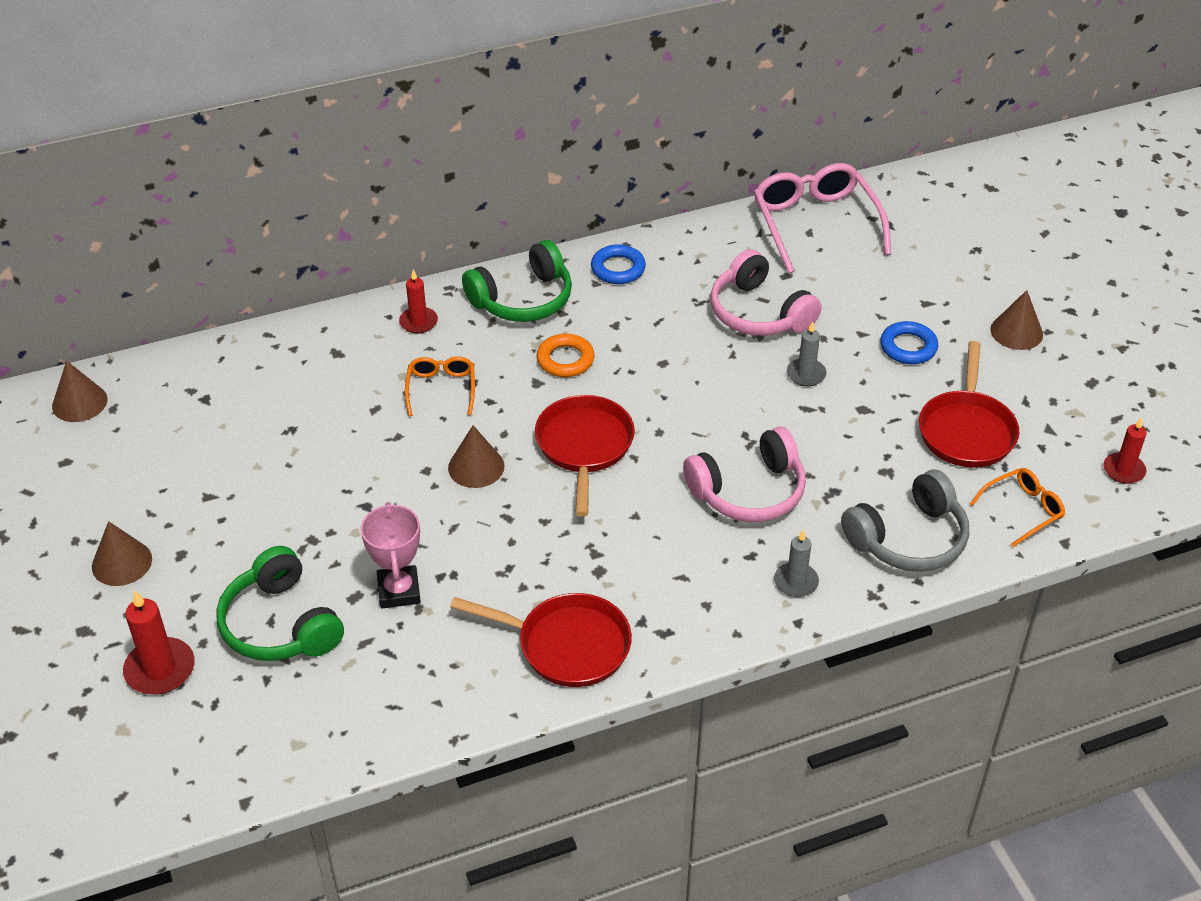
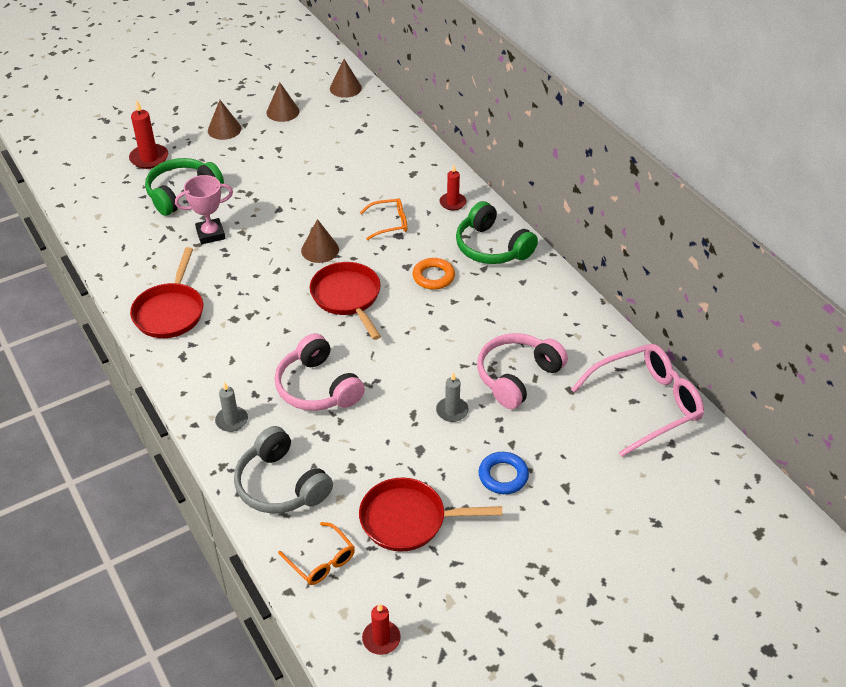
camera: 80 degrees right, 0 degrees up
(584, 447) = (347, 297): red pan -> red pan turned 105 degrees counterclockwise
(618, 269) = (543, 291): blue ring -> none
(1016, 332) = (546, 555): brown cone -> brown cone (282, 112)

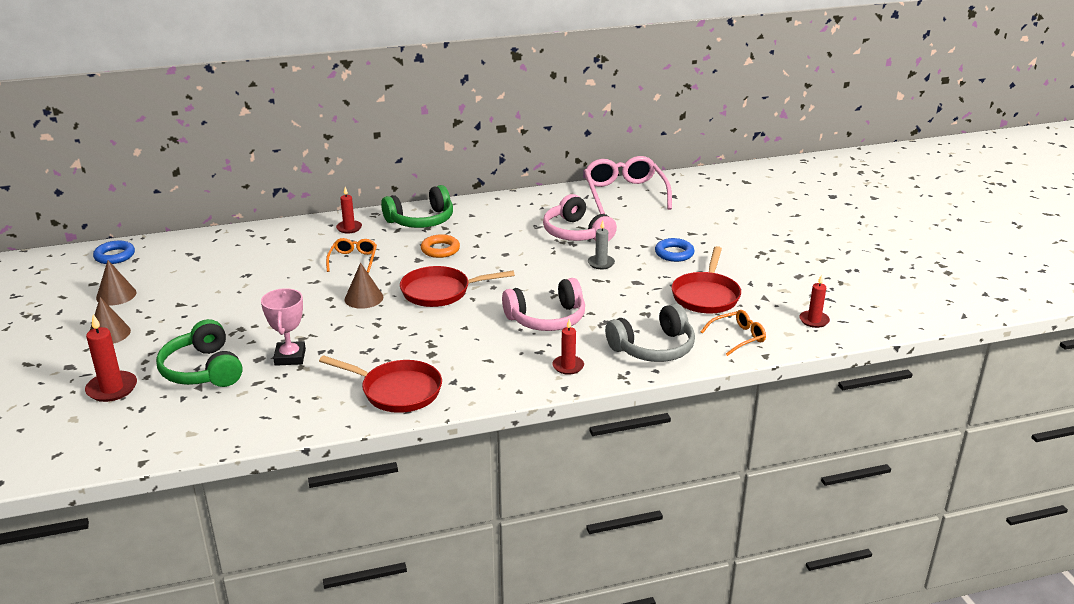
camera: 75 degrees left, 15 degrees down
(232, 420) = (568, 366): grey candle -> red candle
(345, 88) = (115, 256): brown cone -> blue ring

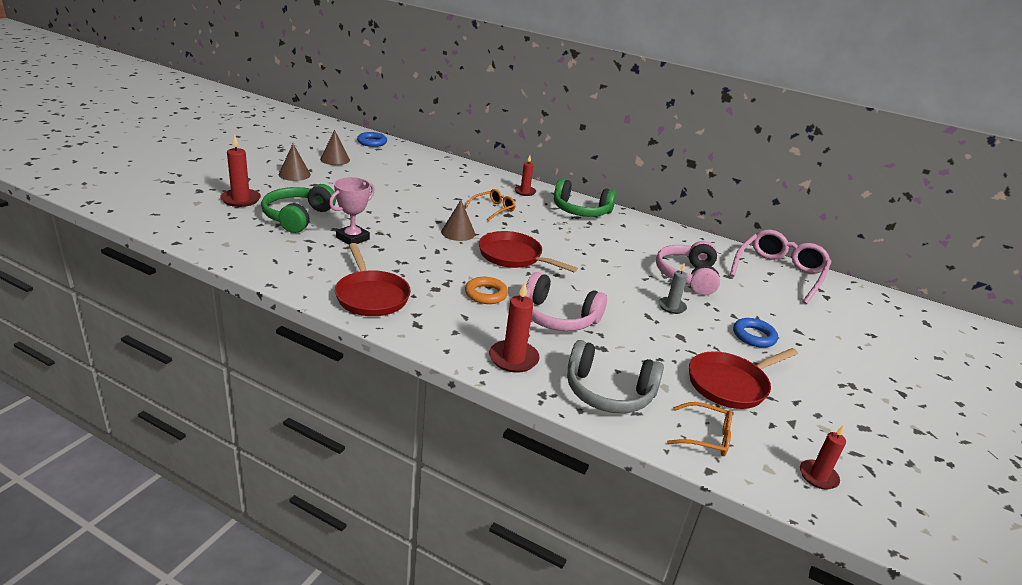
camera: 40 degrees right, 0 degrees up
(440, 249) = (561, 233): orange ring -> orange ring (486, 294)
(568, 366) = (513, 358): red candle -> red candle, size x1.51

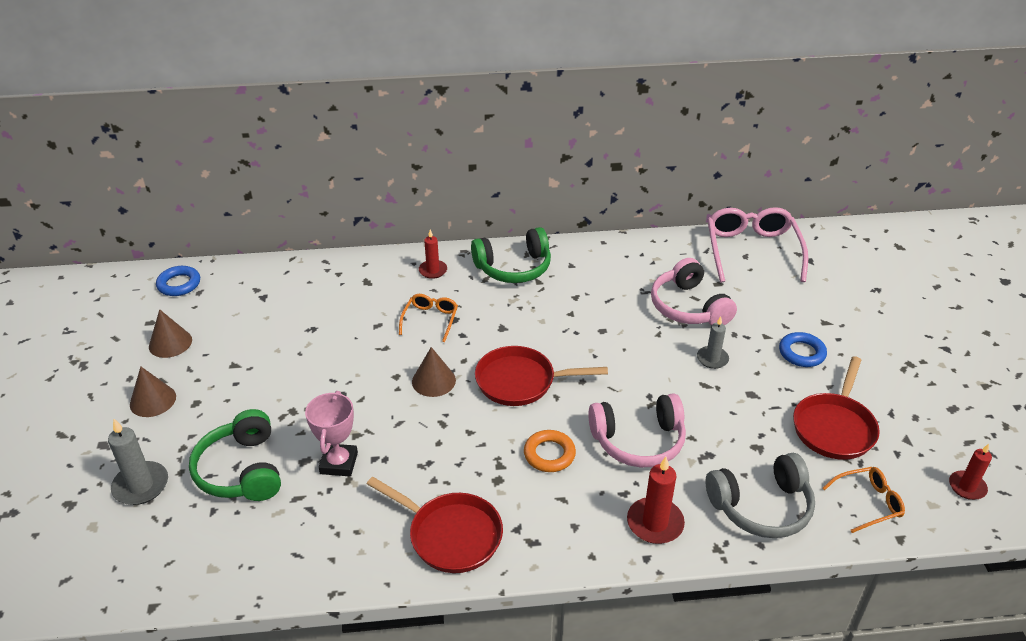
camera: 30 degrees left, 10 degrees up
(241, 199) = (141, 485): red candle -> grey candle

